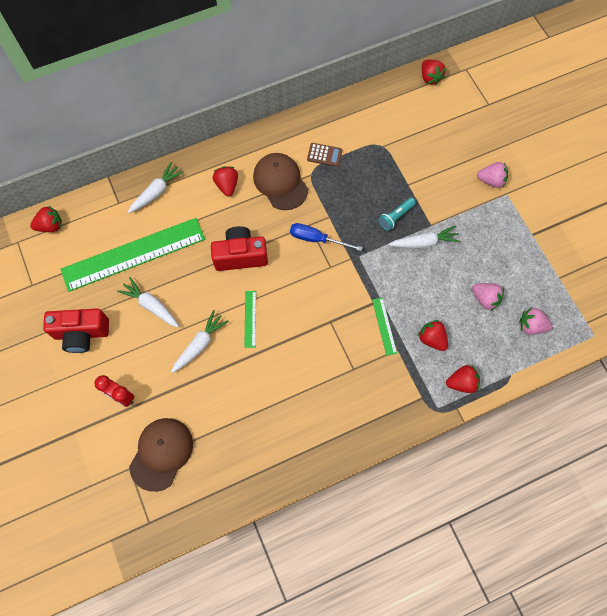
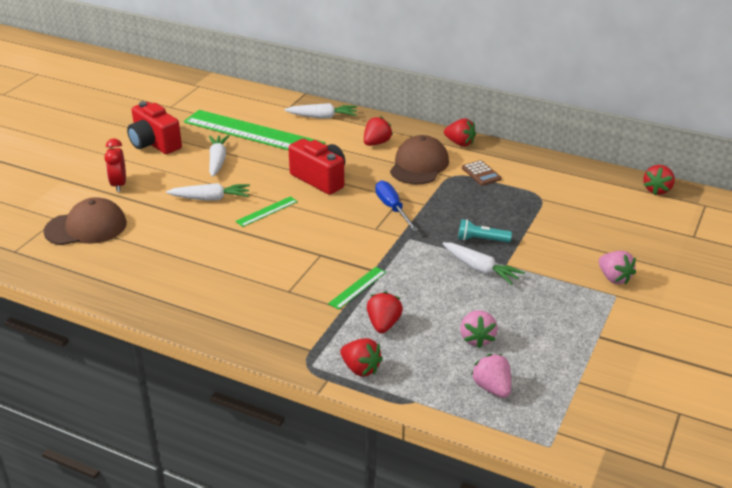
camera: 50 degrees right, 35 degrees down
(50, 226) = (230, 91): red strawberry -> red strawberry (460, 143)

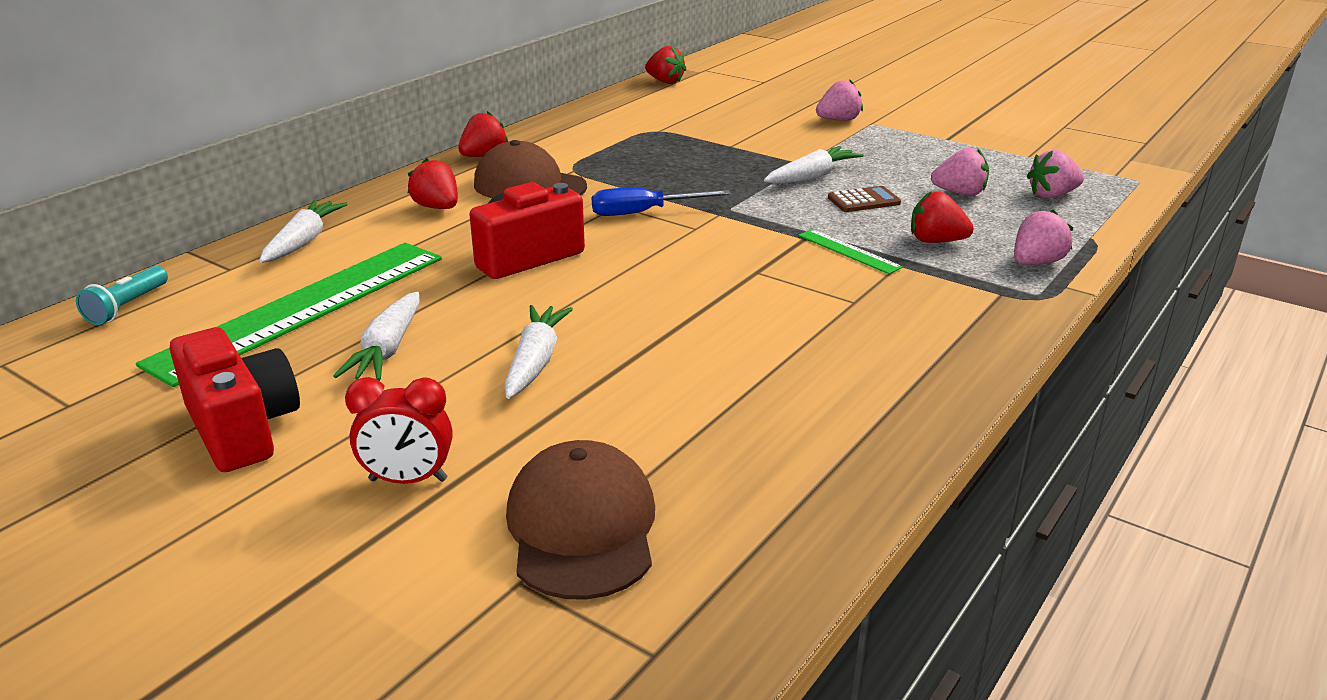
camera: 80 degrees left, 5 degrees down
(154, 144) = (242, 429): red camera -> red camera turned 90 degrees counterclockwise
(217, 160) = (387, 350): white carrot -> white carrot turned 90 degrees counterclockwise
(267, 211) = (609, 308): green ruler -> none
(360, 369) = (1036, 263): red strawberry -> pink strawberry
(481, 173) = (578, 153): brown calculator -> brown calculator (863, 201)
(481, 240) = (744, 169): turquoise flashlight -> turquoise flashlight (127, 307)

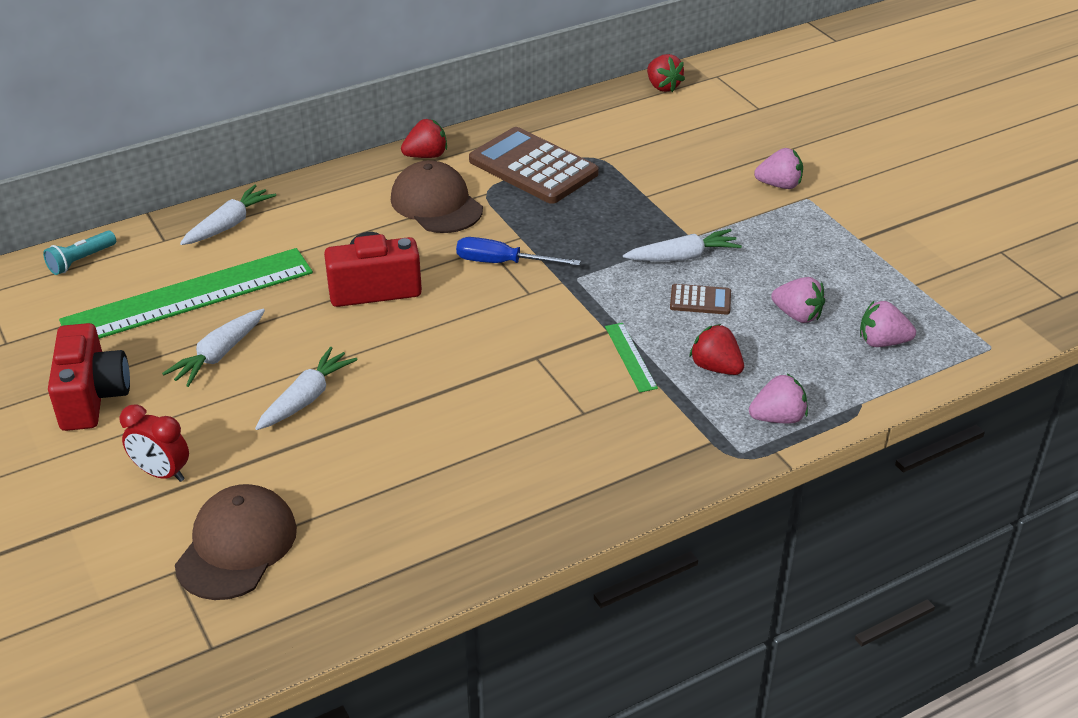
camera: 25 degrees right, 10 degrees up
(437, 207) = (348, 211): red strawberry -> none
(601, 146) = (533, 167): none -> brown calculator

